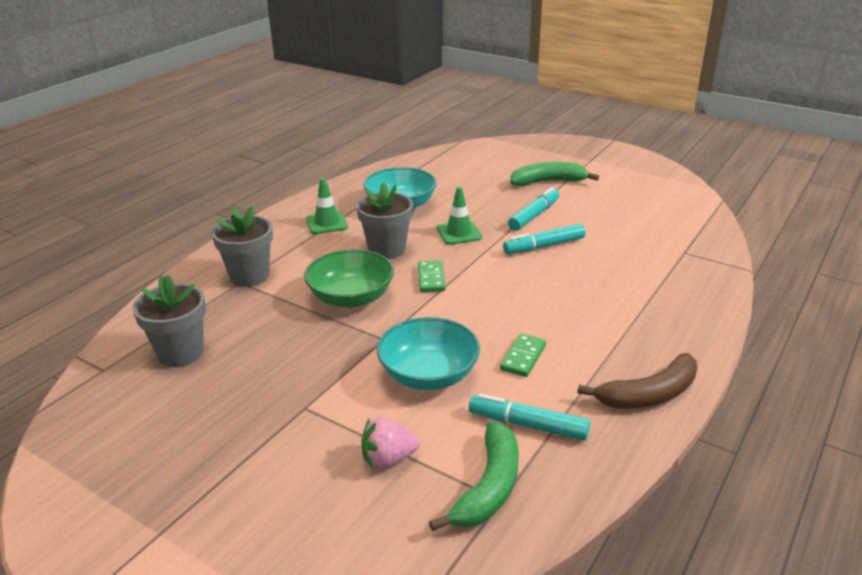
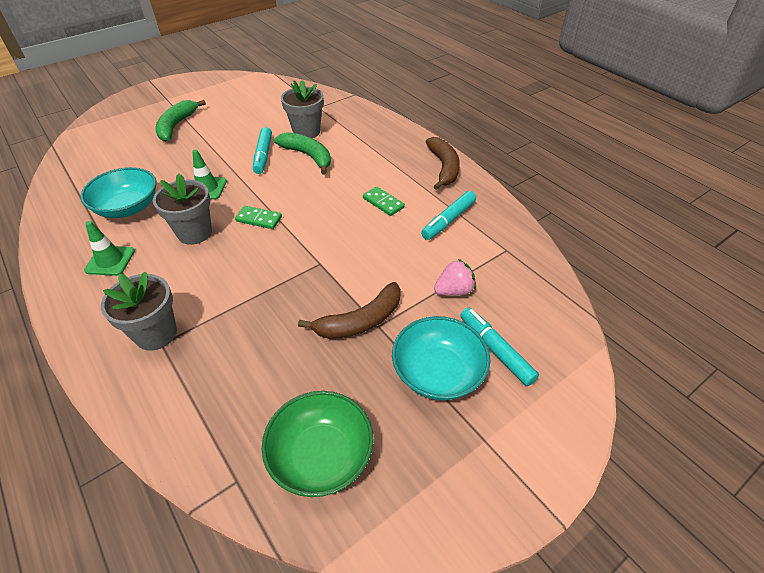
camera: 70 degrees left, 15 degrees up
(181, 353) = (251, 405): grey flower pot -> grey flower pot (306, 132)
(307, 392) = (360, 321): none -> brown banana
(351, 297) = (250, 270): green bowl -> green bowl (321, 455)
(388, 459) = (454, 291): pink strawberry -> pink strawberry turned 120 degrees counterclockwise
(428, 375) = (376, 250): turquoise bowl -> turquoise bowl (438, 373)
(488, 487) = (495, 251): green banana -> green banana (308, 156)
(534, 215) = (218, 147): turquoise marker -> turquoise marker (496, 350)

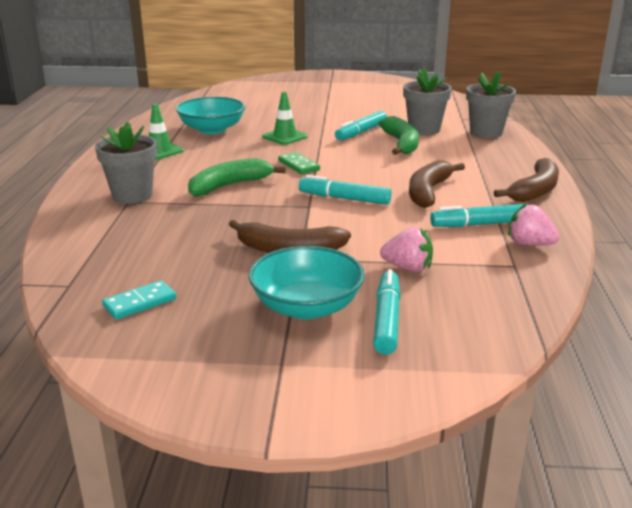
camera: 40 degrees right, 20 degrees down
(176, 126) = (315, 98): green banana -> green banana (229, 186)
(194, 233) = (238, 156): grey flower pot -> grey flower pot (486, 133)
(321, 455) = (140, 303): green bowl -> turquoise domino
(336, 241) = (344, 199): none -> turquoise marker
(383, 203) = (428, 192): green domino -> brown banana
(494, 224) = (529, 244): none -> pink strawberry

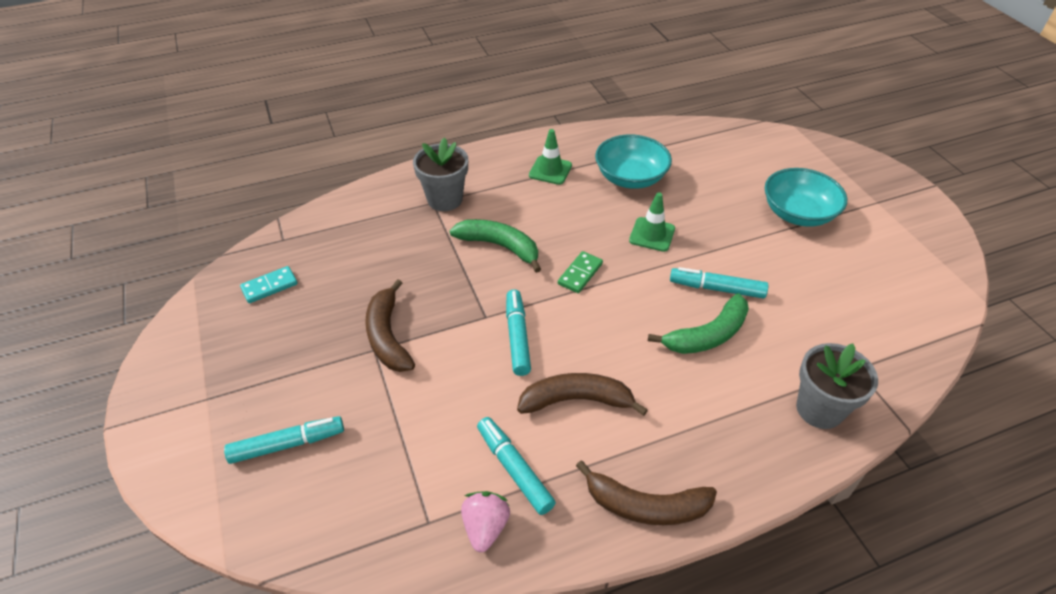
camera: 65 degrees right, 20 degrees up
(140, 303) = (269, 286): turquoise domino -> turquoise domino turned 60 degrees counterclockwise
(306, 307) = (293, 384): turquoise bowl -> turquoise bowl (798, 213)
(408, 268) = (387, 433): pink strawberry -> none
(424, 129) = (776, 342): grey flower pot -> none

